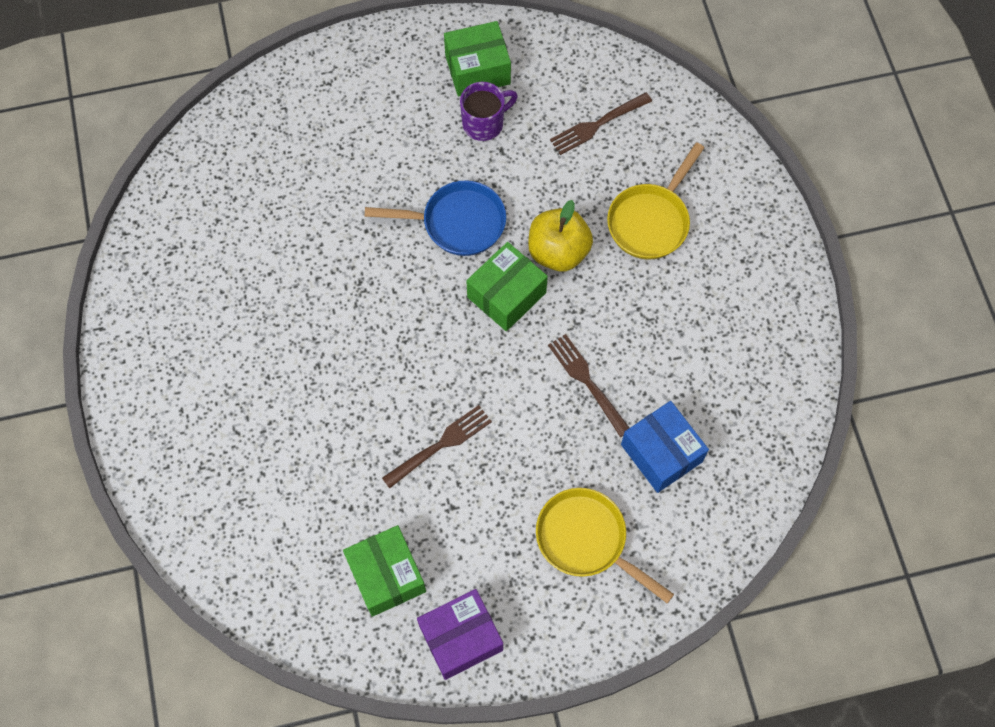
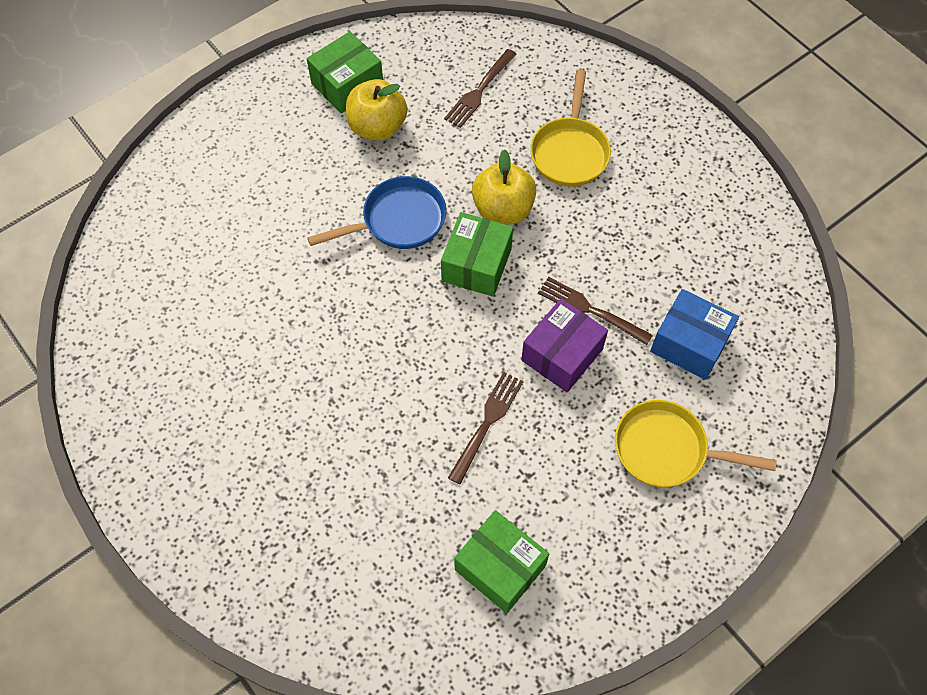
camera: 25 degrees left, 5 degrees down
(461, 638) = (602, 594): purple box -> purple box (562, 354)
(484, 123) = (377, 127): purple mug -> yellow apple

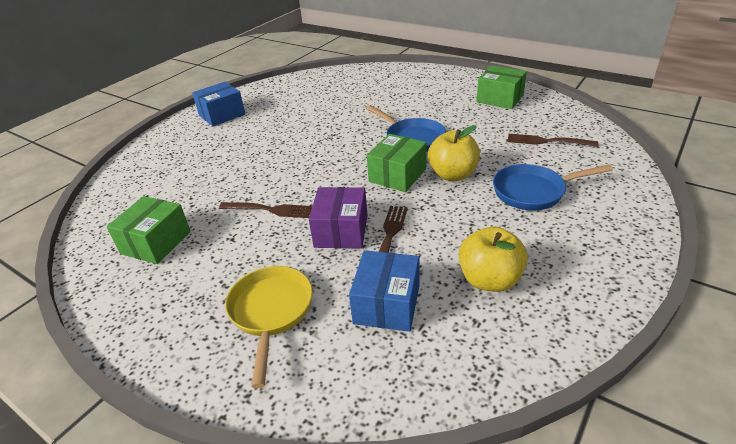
camera: 75 degrees right, 25 degrees down
(169, 456) = (222, 115): none -> blue box
(377, 127) = (478, 115): yellow apple -> yellow apple (489, 280)
(476, 265) = (397, 175): green box -> green box turned 60 degrees counterclockwise
(562, 354) = (341, 231): purple box -> purple box turned 75 degrees clockwise
(570, 152) = (533, 192): yellow pan -> blue pan

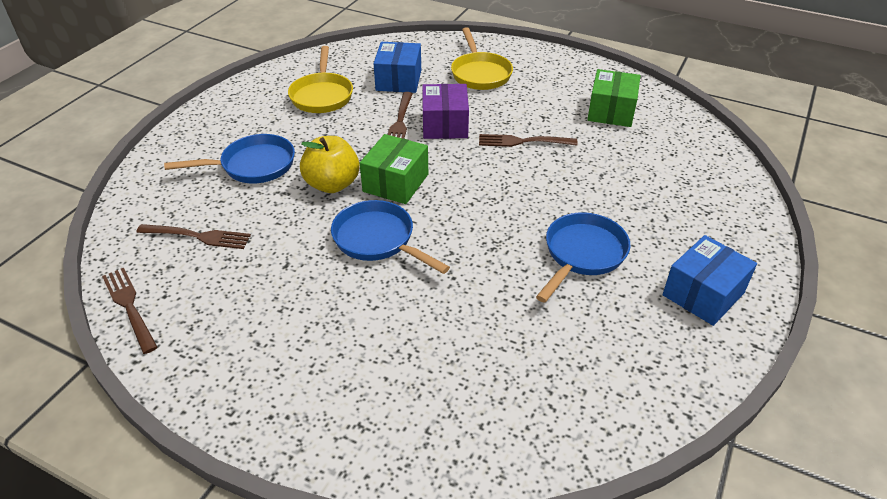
camera: 170 degrees right, 5 degrees up
(276, 131) = (582, 254): none -> blue pan
(489, 280) = (322, 95): yellow apple -> yellow pan
(500, 98) = (220, 338): green box -> none
(565, 109) = (129, 306): none -> brown fork

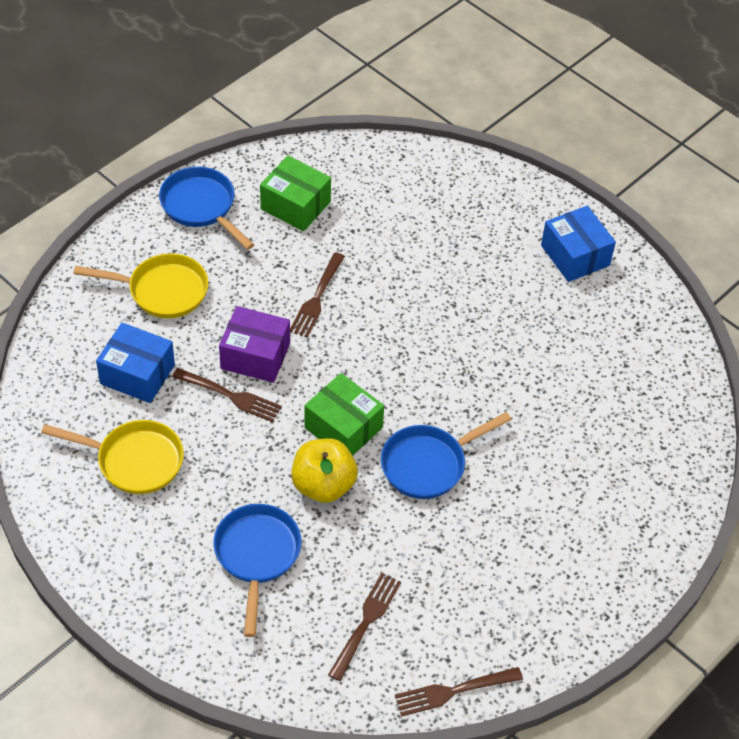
camera: 75 degrees left, 10 degrees up
(582, 254) = (502, 315): blue pan -> blue pan (201, 206)

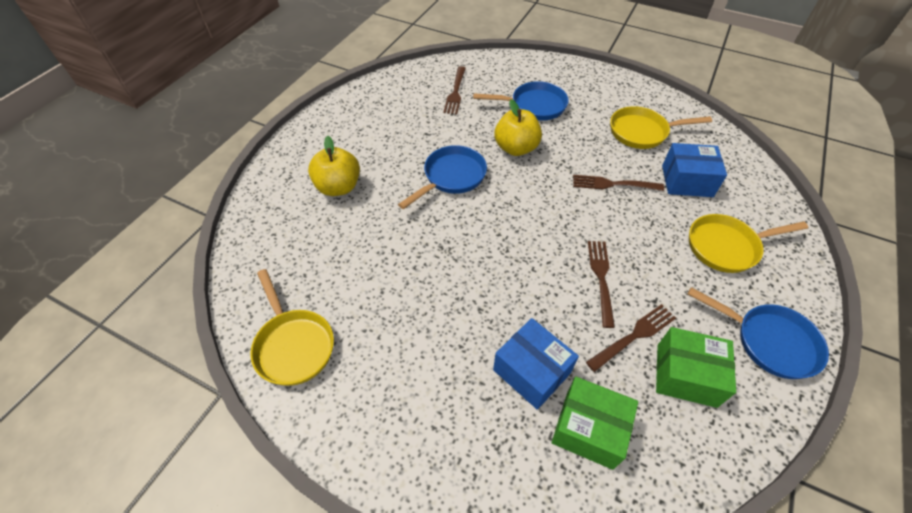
camera: 165 degrees right, 0 degrees up
(255, 356) = (616, 216): purple box -> none
(257, 555) = (534, 106): blue pan -> blue pan turned 75 degrees counterclockwise
(343, 428) = (522, 184): green box -> green box (589, 429)
(453, 691) = (396, 77): brown fork -> brown fork (634, 336)
(575, 255) = (372, 408): blue box -> blue box (531, 371)
(578, 491) = (338, 187): none -> yellow apple
(642, 322) = (293, 345): none -> yellow pan

